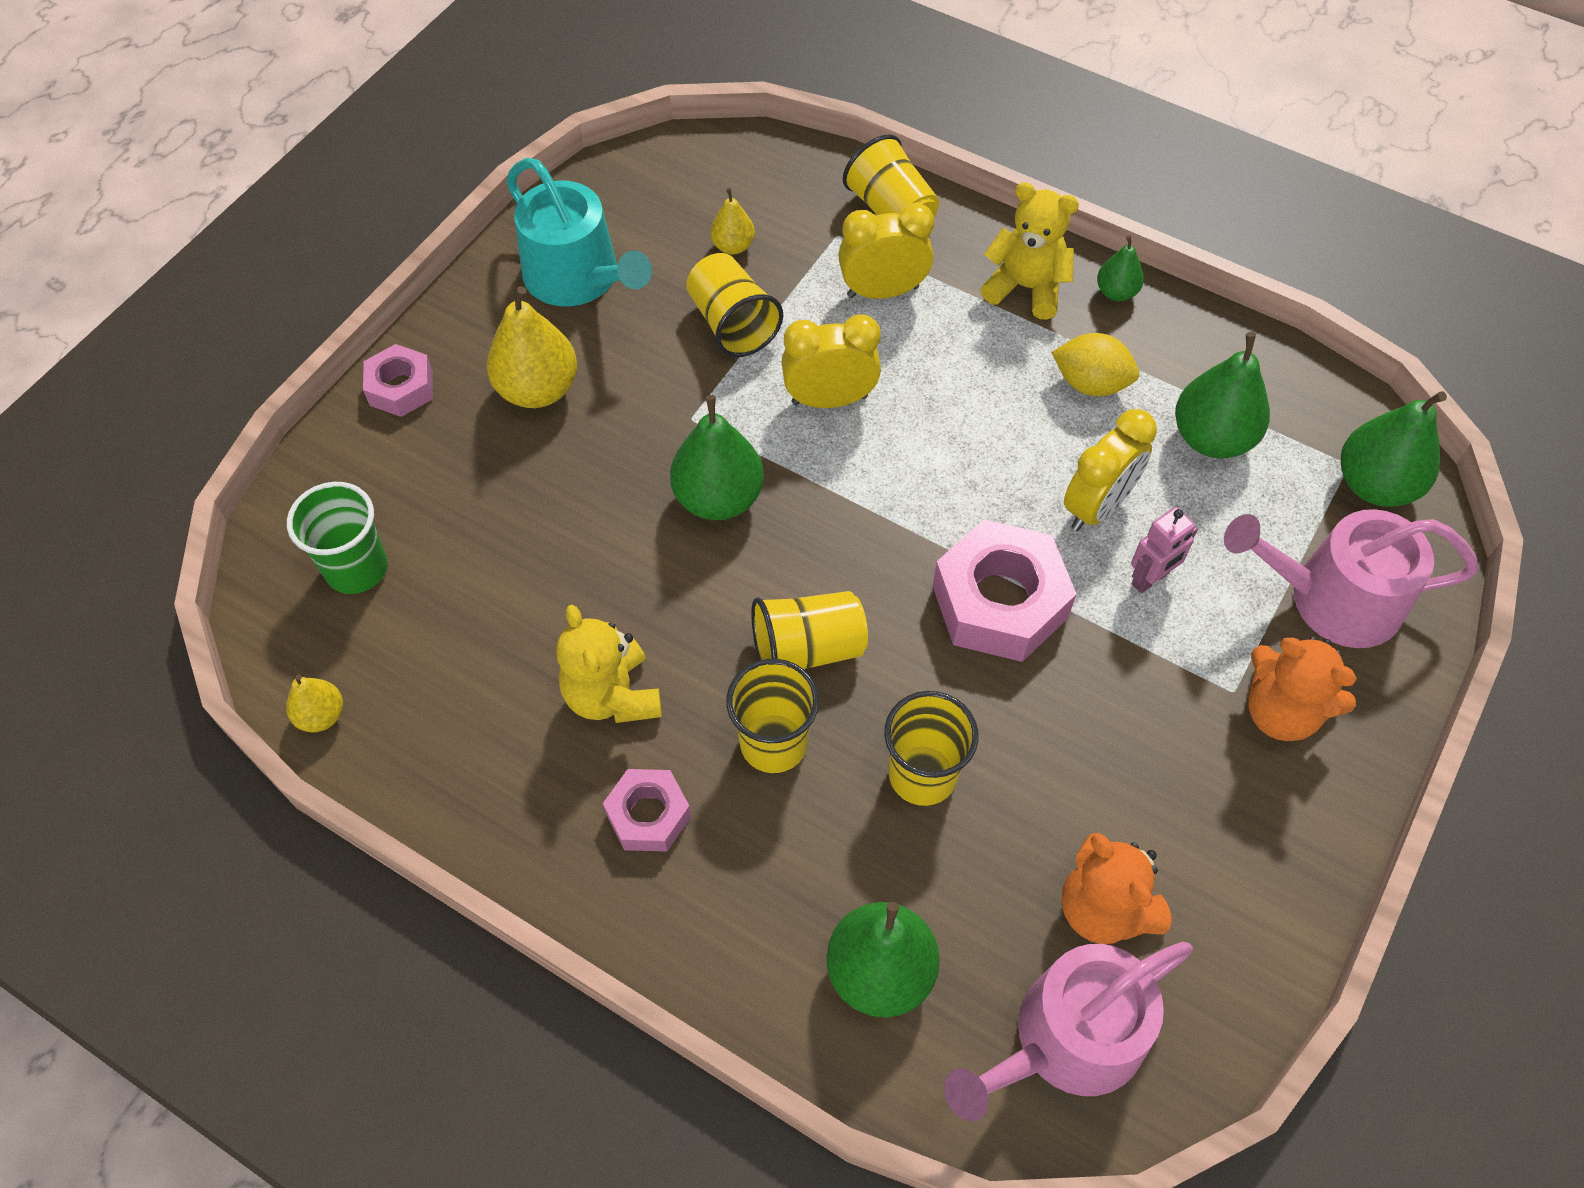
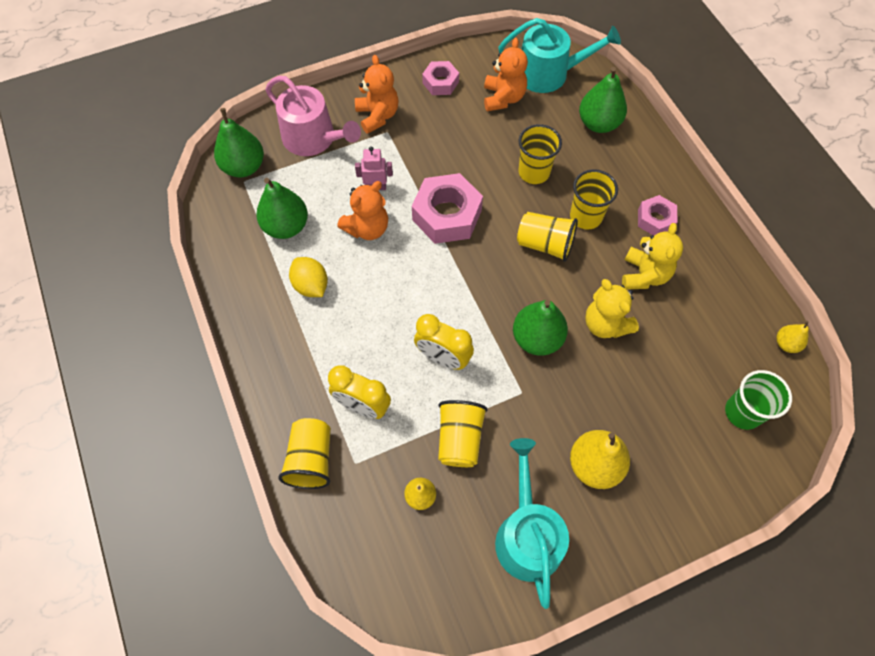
camera: 145 degrees left, 5 degrees up
(401, 388) = (674, 518): pink nut -> pink nut (440, 82)
(1026, 288) = (288, 358): yellow teddy bear -> yellow teddy bear (605, 324)
(1066, 1040) = (549, 73): pink watering can -> turquoise watering can
(1097, 507) = (367, 228): yellow clock -> orange teddy bear
(1116, 292) = (247, 325): green pear -> none

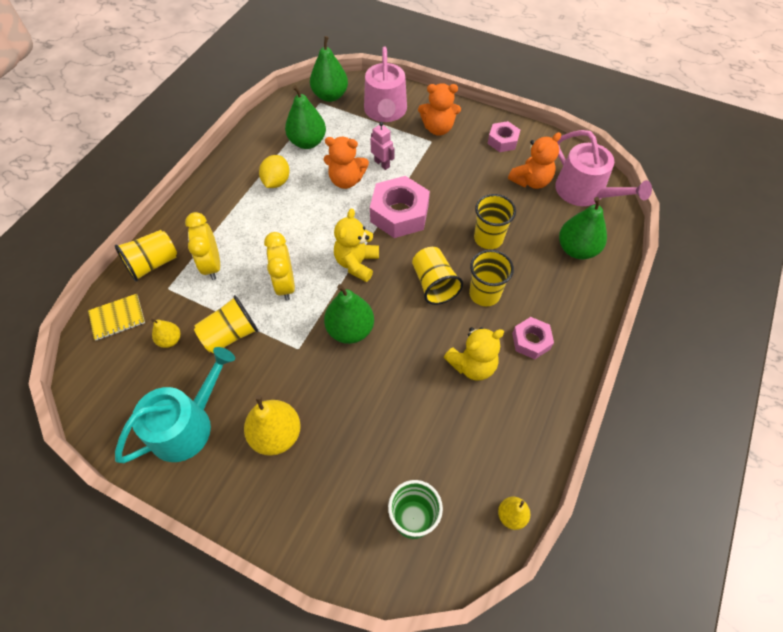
camera: 50 degrees right, 5 degrees down
(350, 531) = (117, 318): none -> yellow notebook
(377, 116) = (438, 128): orange teddy bear -> orange teddy bear turned 60 degrees clockwise
(549, 73) = (584, 192): turquoise watering can -> pink watering can
(605, 324) = (403, 366): yellow teddy bear -> yellow teddy bear (357, 263)

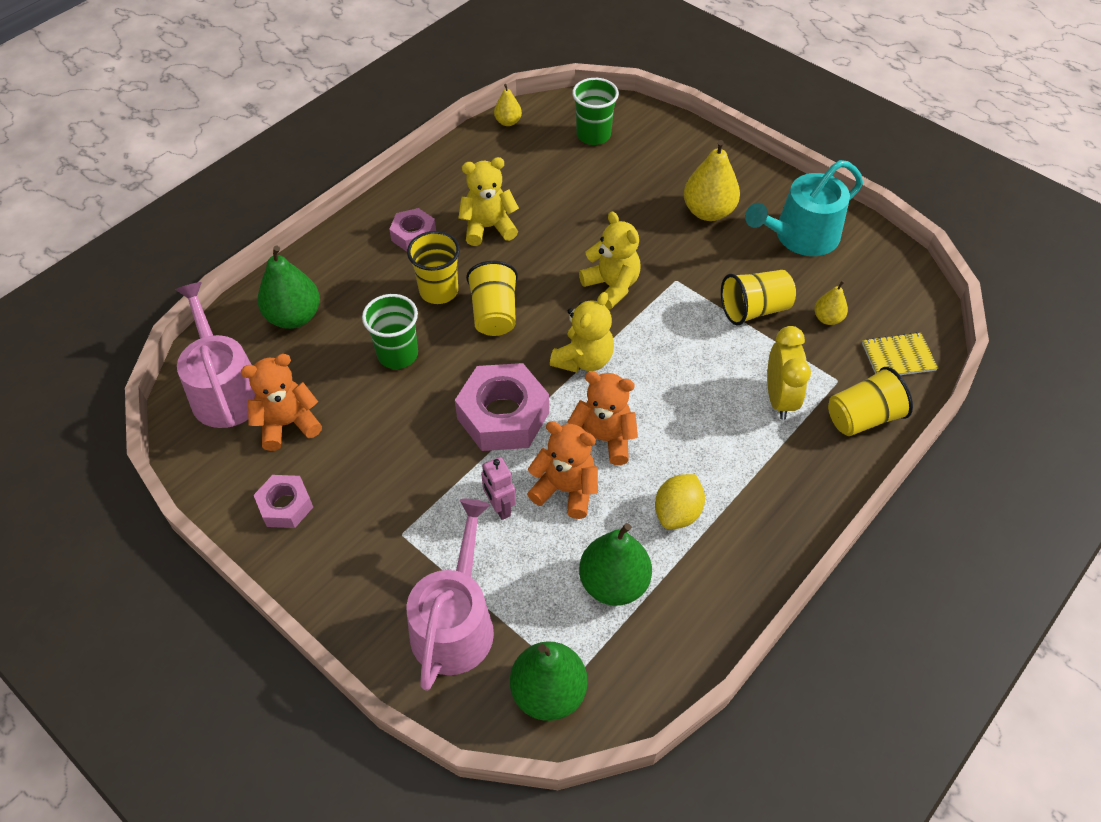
camera: 165 degrees left, 5 degrees down
(285, 284) = (682, 352): yellow clock -> none
(350, 329) = (611, 286): green pear -> yellow teddy bear
(438, 128) = (378, 558): orange teddy bear -> orange teddy bear (603, 439)
(488, 238) = (398, 354): yellow cup -> green cup

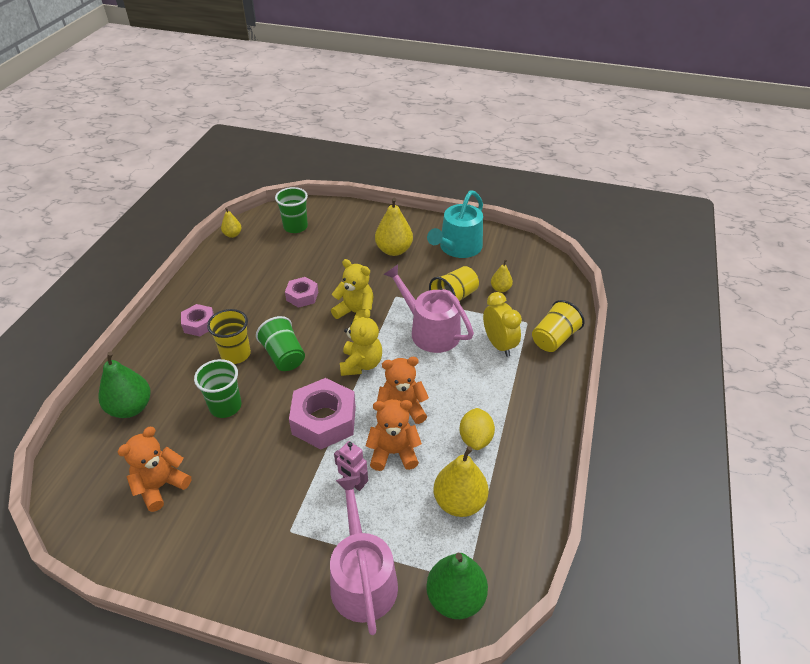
camera: 25 degrees left, 10 degrees down
(225, 389) = (96, 480): pink watering can -> pink watering can (430, 331)
(285, 506) = (187, 547): pink nut -> pink nut (302, 296)
(488, 227) = (251, 303): yellow teddy bear -> none
(494, 314) = (284, 356): yellow cup -> green cup
(613, 583) = (459, 502): green pear -> yellow pear
(898, 356) = (553, 297): yellow notebook -> none

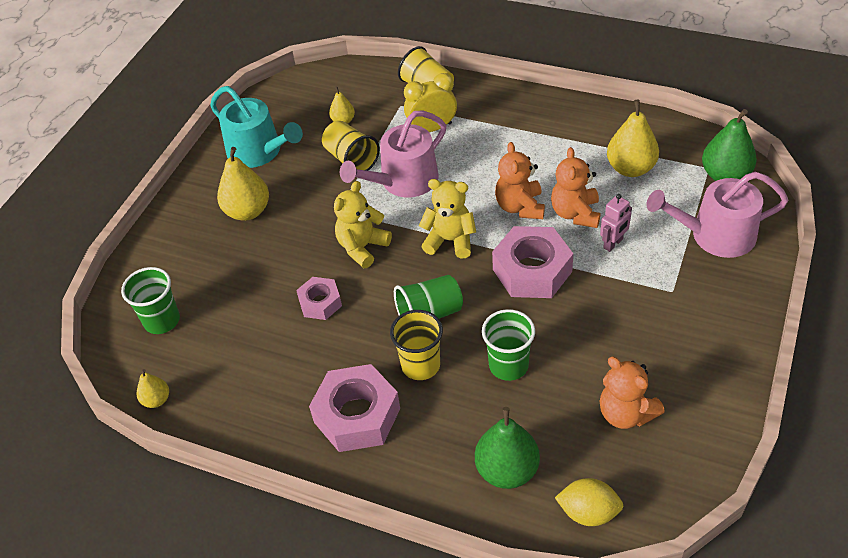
camera: 80 degrees left, 5 degrees up
(199, 324) = (357, 415): pink nut -> pink nut, size x1.76
(475, 438) = (557, 153): yellow lemon -> yellow lemon (588, 512)

